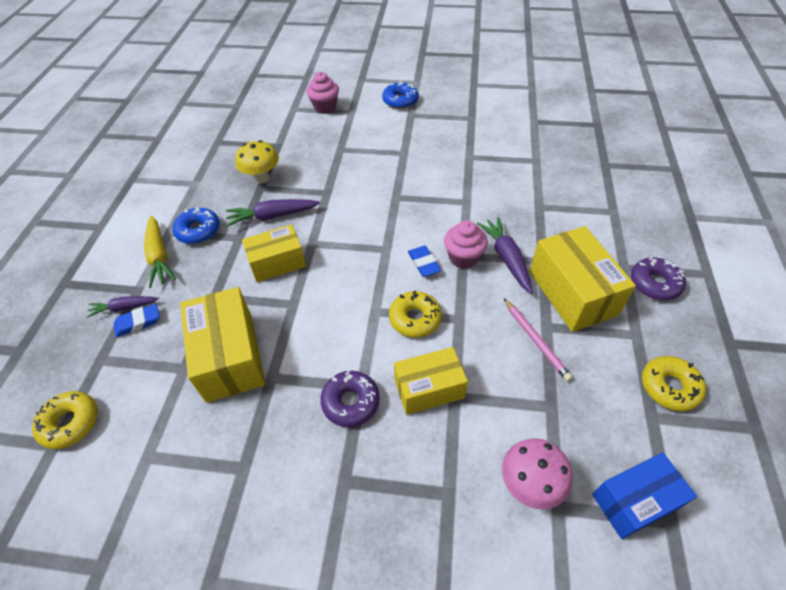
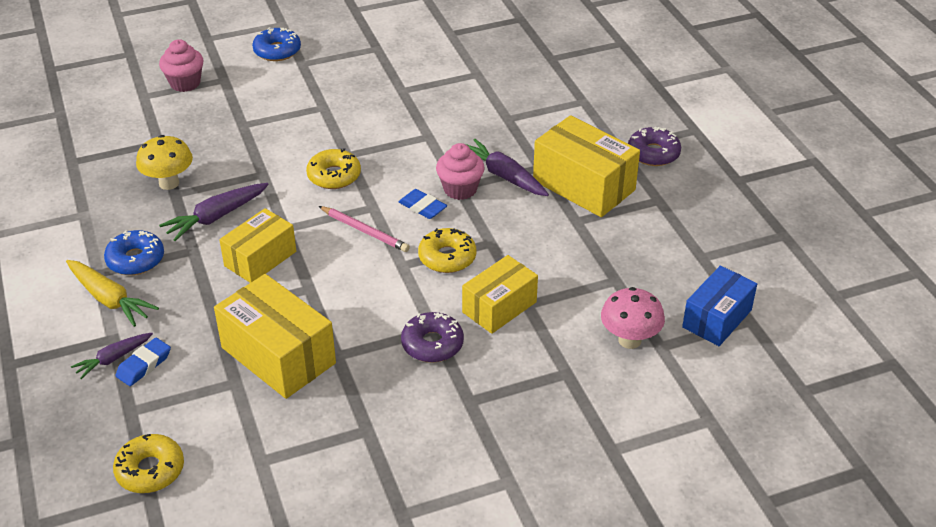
camera: 30 degrees left, 10 degrees down
(535, 340) = (573, 235): pink pencil -> pink pencil (364, 231)
(669, 387) = (705, 230): yellow donut -> yellow donut (334, 176)

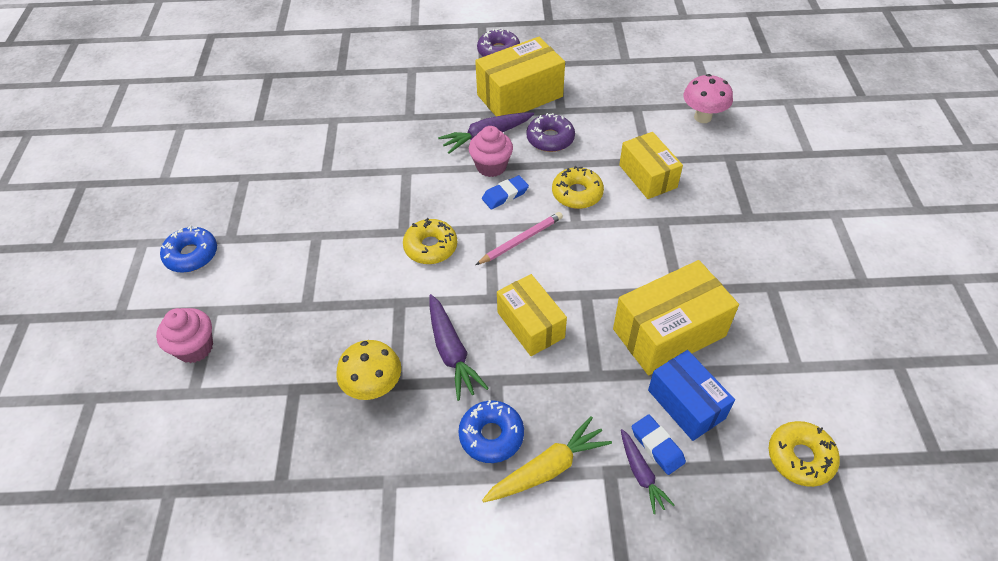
camera: 70 degrees left, 10 degrees up
(432, 344) = (680, 225): purple donut -> purple donut (550, 139)
(717, 319) = (691, 71): blue box -> blue box (686, 404)

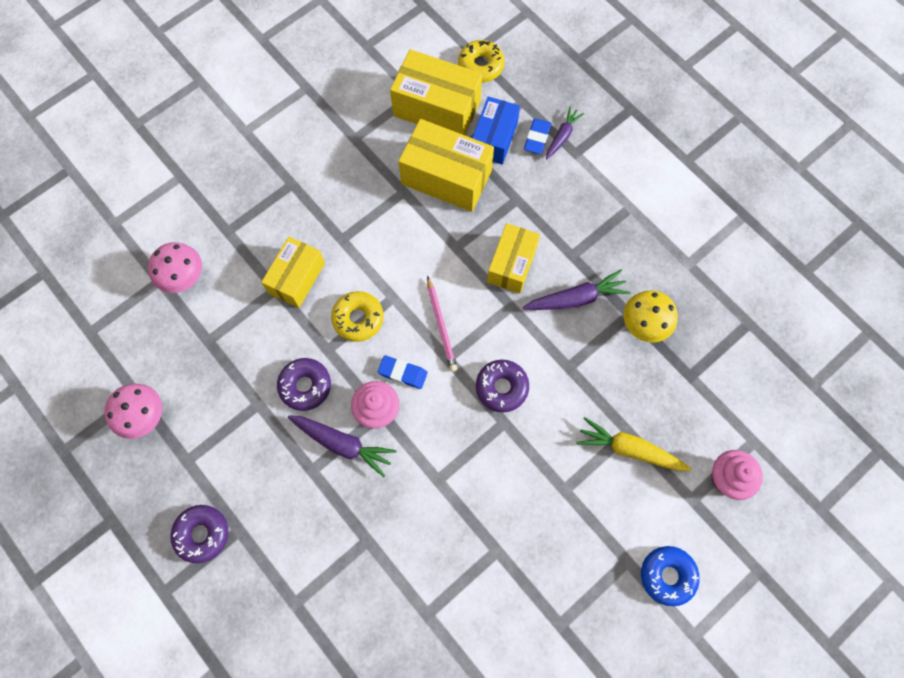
camera: 130 degrees left, 20 degrees up
(430, 247) = (501, 387): yellow donut -> purple donut
(451, 352) = (576, 298): purple carrot -> purple carrot turned 45 degrees clockwise
(491, 435) = (610, 230): blue donut -> none
(520, 96) = (262, 457): yellow box -> yellow box (437, 108)
(521, 240) = (441, 325): pink pencil -> pink pencil turned 120 degrees counterclockwise
(547, 468) = (603, 185): yellow carrot -> yellow carrot (629, 449)
(605, 58) = (145, 416): none -> pink mushroom

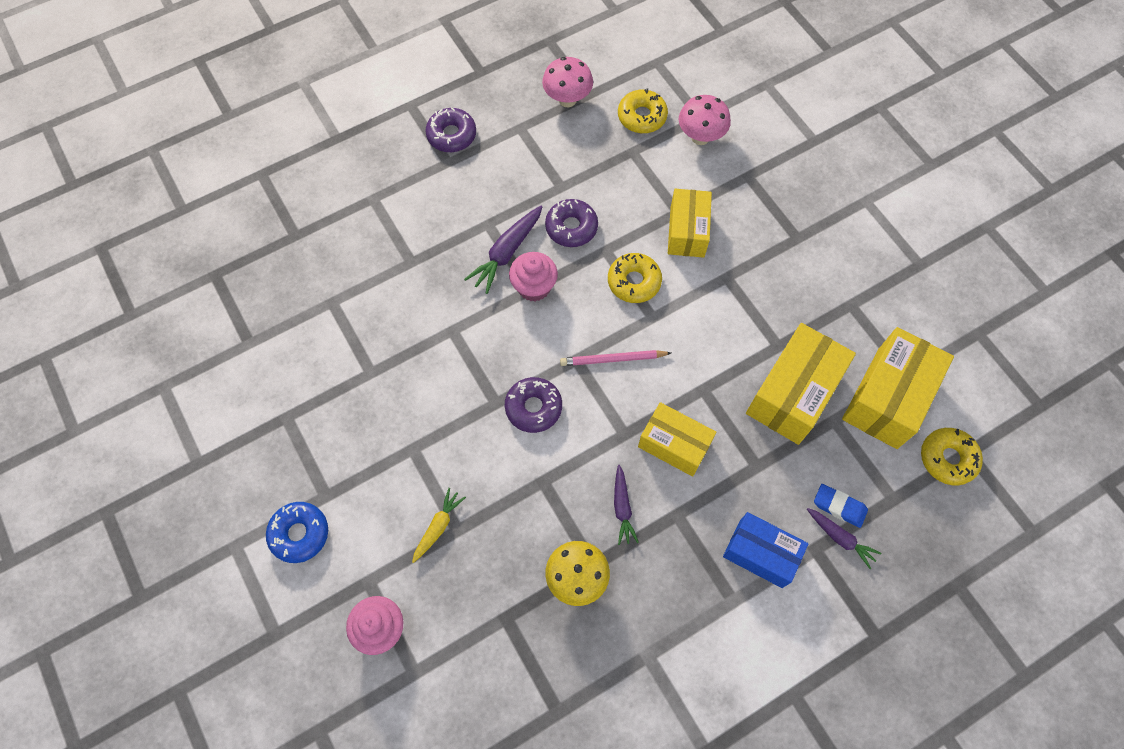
camera: 100 degrees right, 5 degrees down
(163, 337) = (642, 116): none -> yellow donut
(297, 278) = (687, 232): yellow box -> yellow box turned 60 degrees clockwise
(403, 373) = (568, 315): blue eraser -> none
(494, 139) = (841, 456): blue box -> blue box (760, 553)
(576, 298) = (622, 507): purple carrot -> purple carrot, size x0.64
(629, 449) = (438, 527): yellow carrot -> yellow carrot, size x0.64

